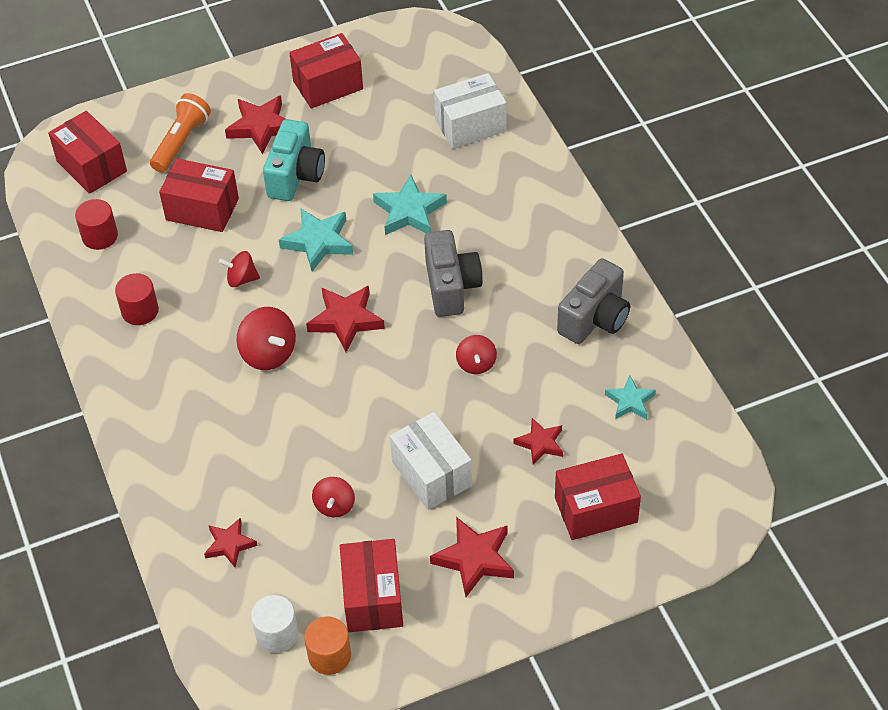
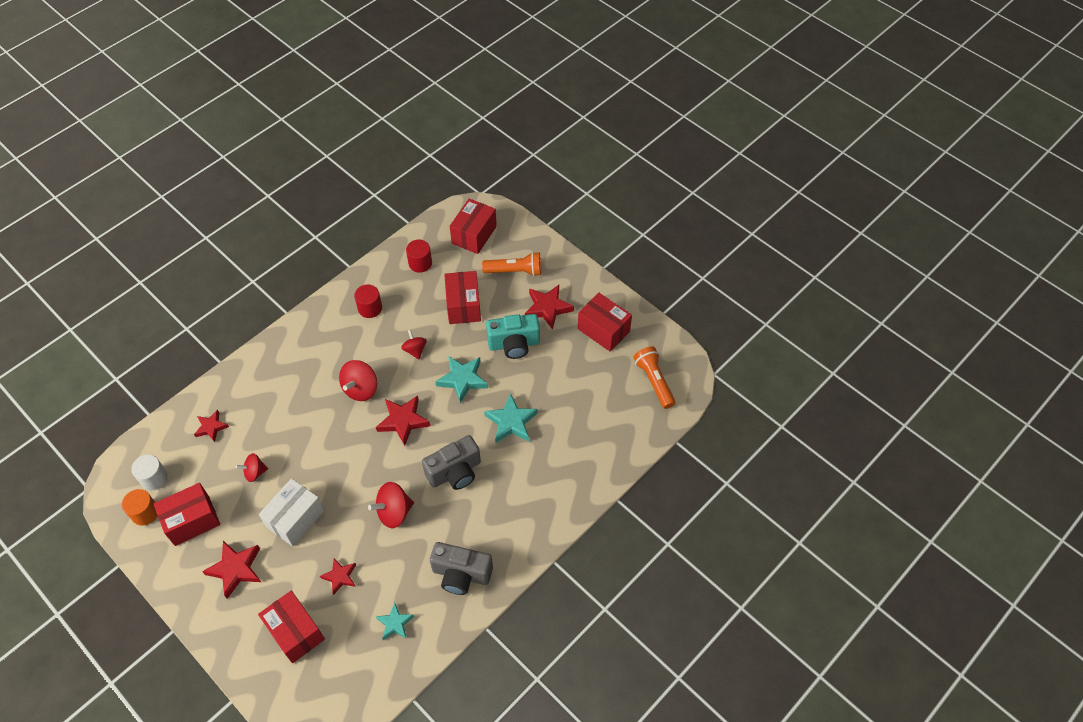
camera: 65 degrees right, 5 degrees up
(428, 63) = (654, 381): none -> orange flashlight
(470, 125) = (607, 429): white box -> none
(476, 364) = (394, 512): red spinning top -> red spinning top, size x1.57

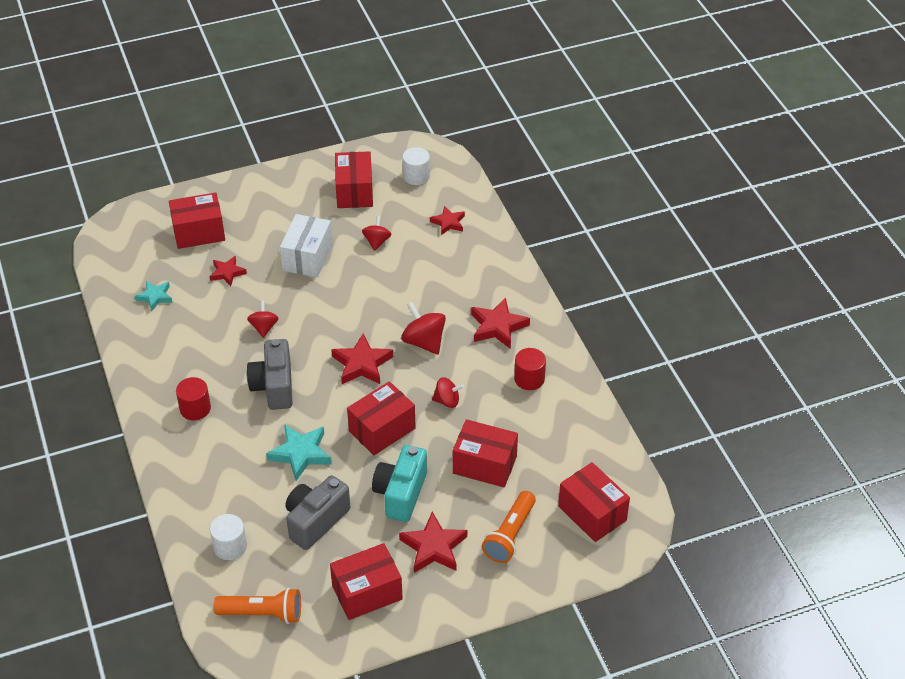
camera: 115 degrees right, 10 degrees down
(145, 513) = (383, 165): orange cylinder -> none
(236, 569) = (285, 209): red star -> red star (498, 327)
(295, 519) = (307, 257): white box -> white box turned 45 degrees clockwise
(394, 512) = (264, 327): red spinning top -> red spinning top, size x0.64
(420, 263) = (573, 444): red cylinder -> red cylinder (195, 408)
(461, 574) = (164, 356): grey camera -> grey camera (315, 521)
(462, 380) = (382, 430): turquoise star -> red box
(615, 427) = (230, 546): none -> white cylinder

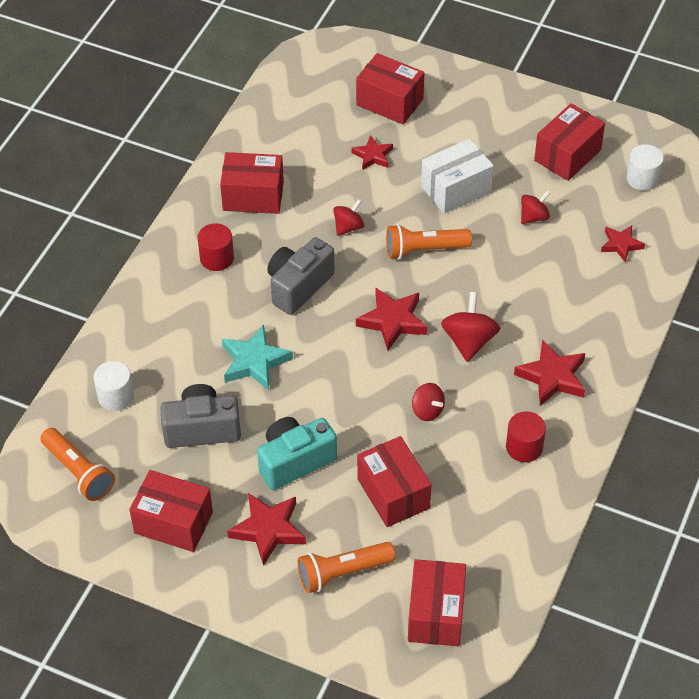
camera: 45 degrees right, 5 degrees up
(155, 297) = (291, 136): turquoise star -> none
(330, 307) = (424, 249): none -> orange flashlight
(382, 430) = (343, 393): red box -> red box (253, 196)

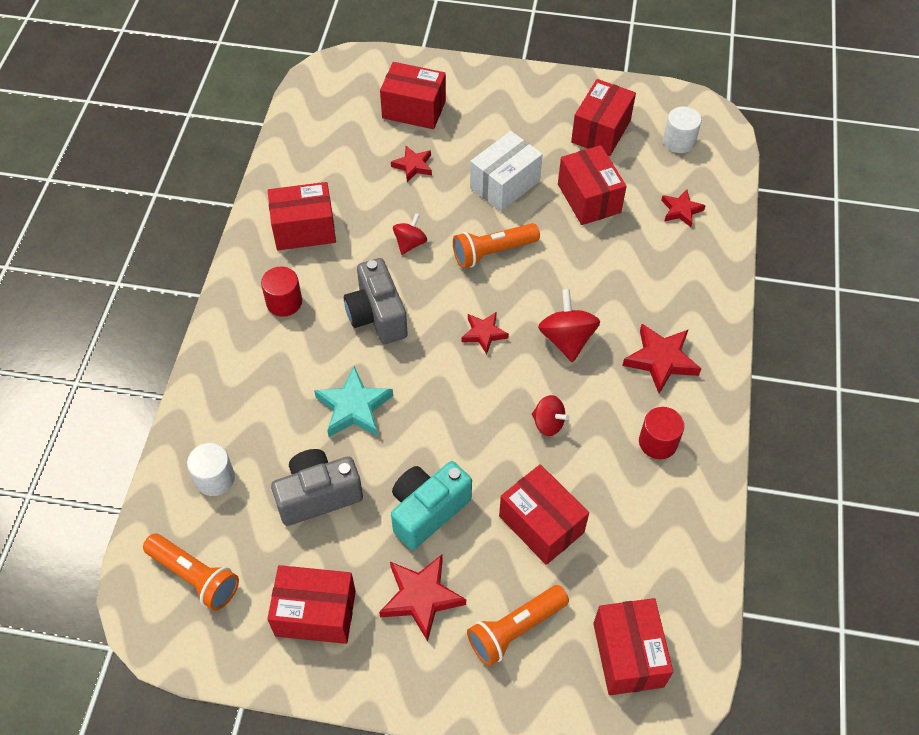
camera: 15 degrees left, 5 degrees up
(298, 286) = (377, 315): grey camera -> grey camera turned 45 degrees counterclockwise
(392, 321) = (484, 333): red star -> red star, size x0.63
(534, 217) = (589, 198): red spinning top -> red box

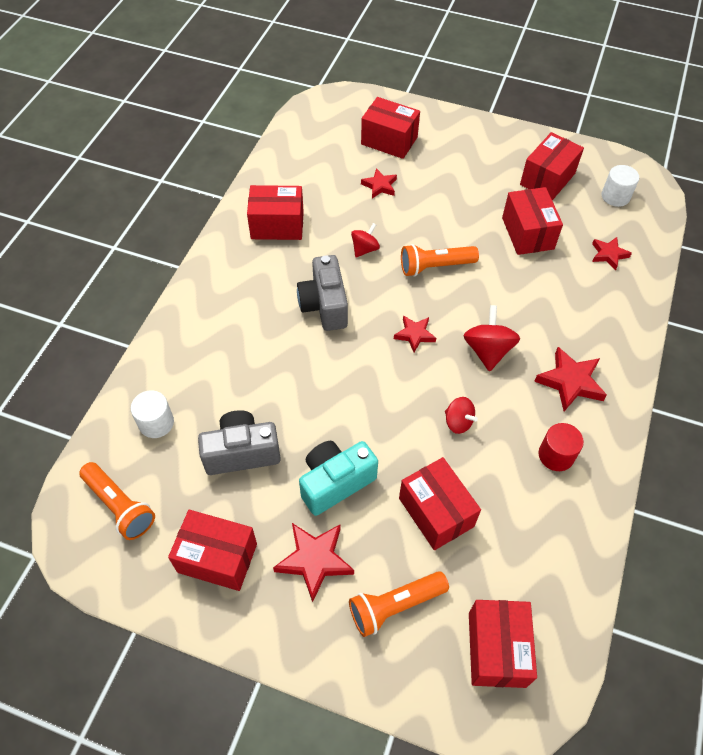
camera: 10 degrees right, 0 degrees up
(284, 302) = (247, 282): red cylinder -> none
(354, 407) = (288, 381): turquoise star -> none
(505, 184) = (456, 212): white box -> none

